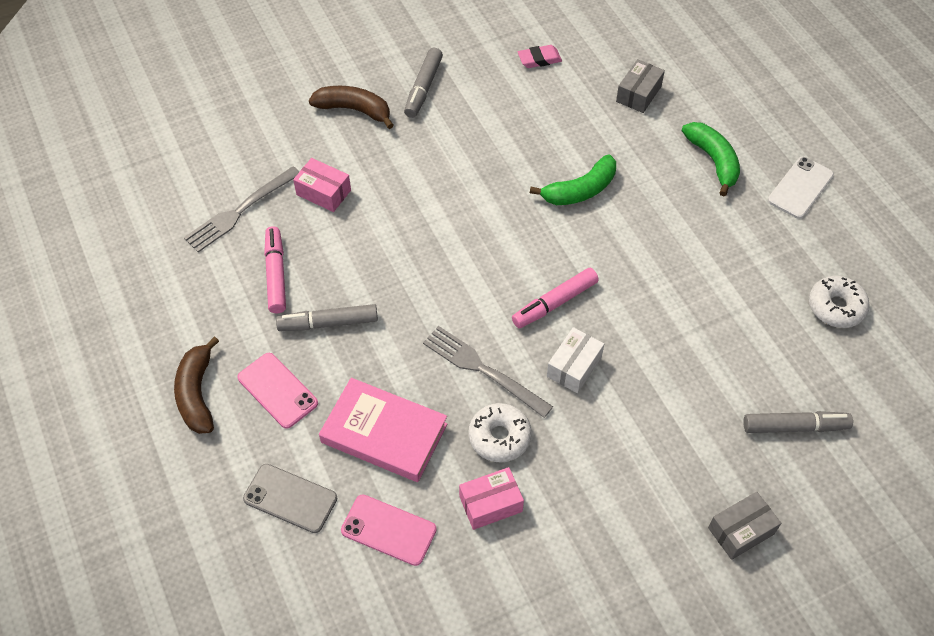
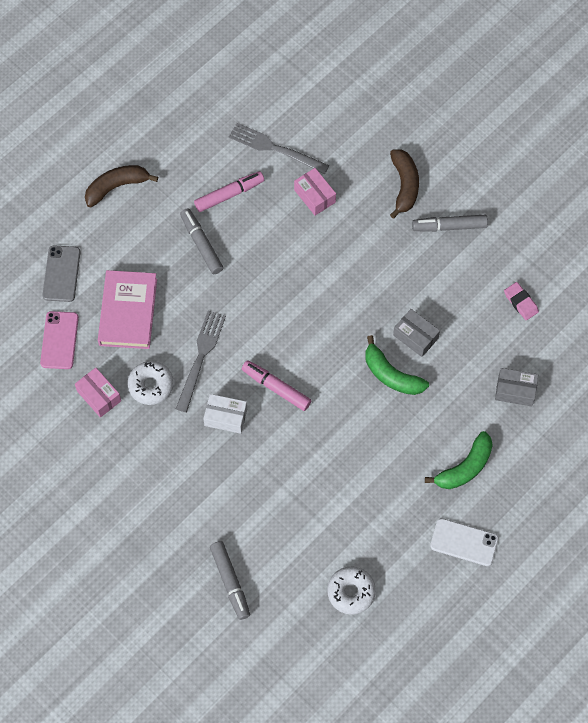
camera: 70 degrees right, 10 degrees up
(277, 390) = (136, 234): pink phone -> none
(323, 192) = (314, 196): pink box -> pink box turned 45 degrees counterclockwise
(741, 531) = (133, 562): grey box -> grey box (415, 336)

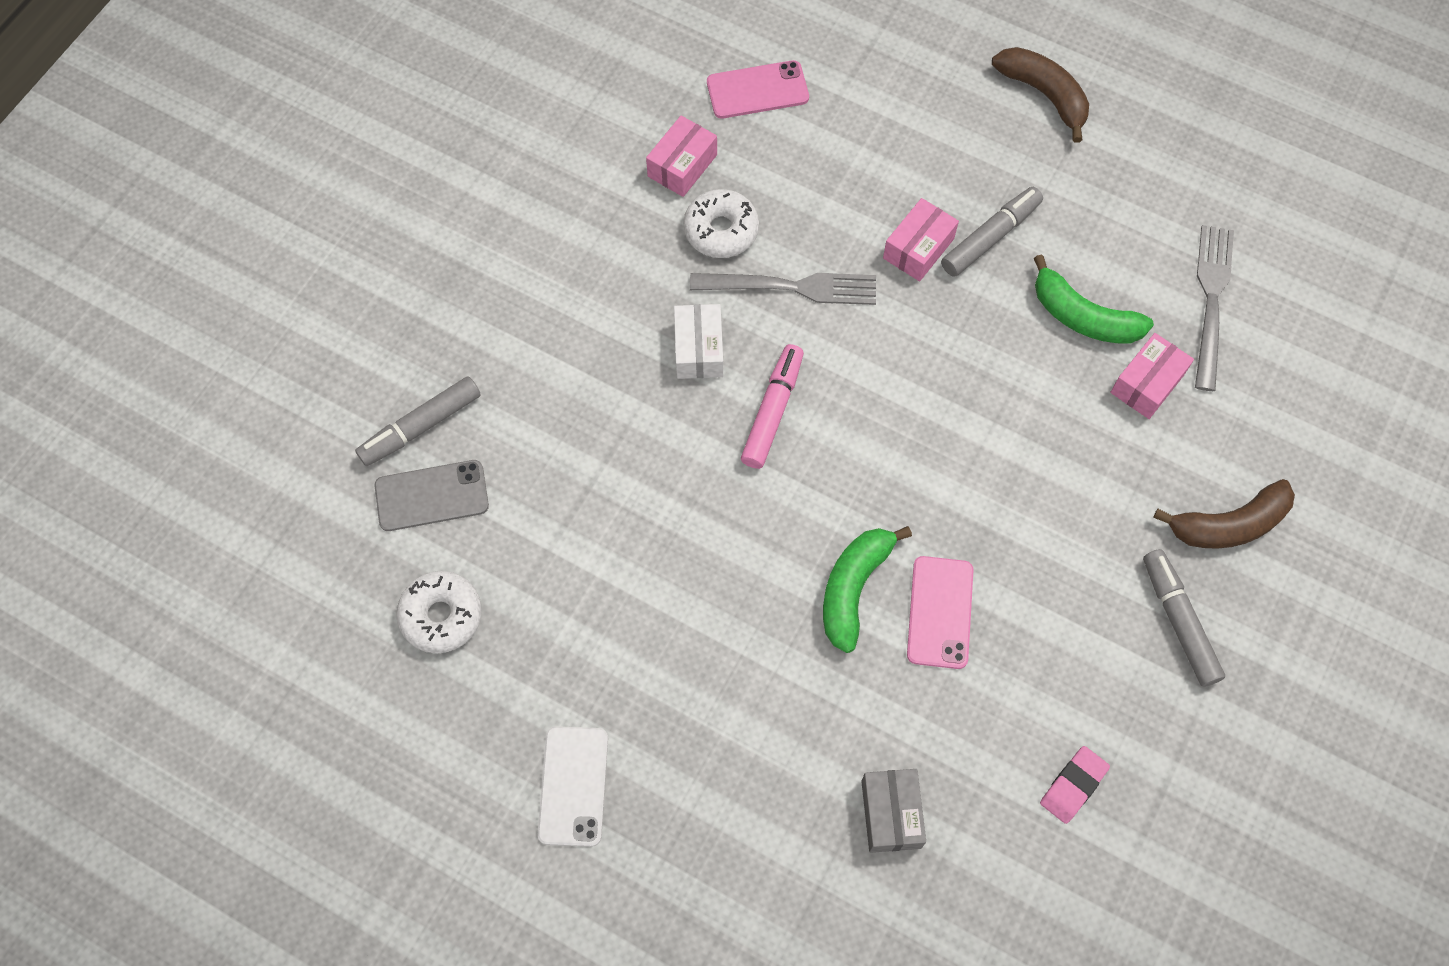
camera: 75 degrees right, 0 degrees up
(61, 274) = (868, 63): grey phone -> grey phone (431, 496)
(128, 312) = (835, 167): pink book -> none
(197, 283) = (918, 248): none -> pink box
(229, 194) = (1096, 254): pink marker -> none
(415, 336) = (940, 612): grey box -> pink phone
(465, 467) = (715, 756): green banana -> green banana (1083, 317)

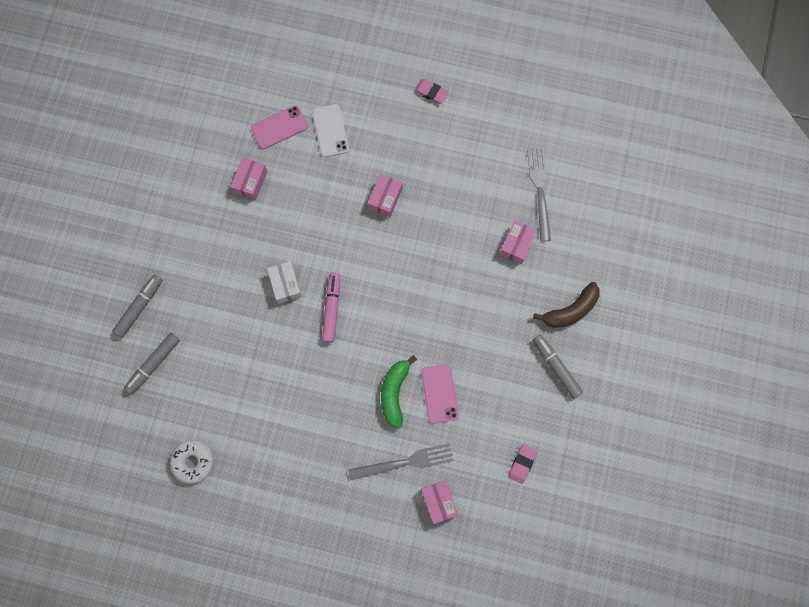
camera: 15 degrees left, 10 degrees up
(431, 496) = (170, 400): grey phone -> none
(573, 786) = (282, 530): white phone -> white phone (330, 131)
(721, 230) = (280, 214): white donut -> none
(793, 287) = (326, 237): grey fork -> grey fork (406, 462)
(891, 814) = (438, 501): grey box -> pink box
(990, 237) = (421, 183): grey marker -> grey marker (140, 307)
(1044, 95) = (431, 92): brown banana -> pink eraser
(1083, 317) = (477, 216): green banana -> none

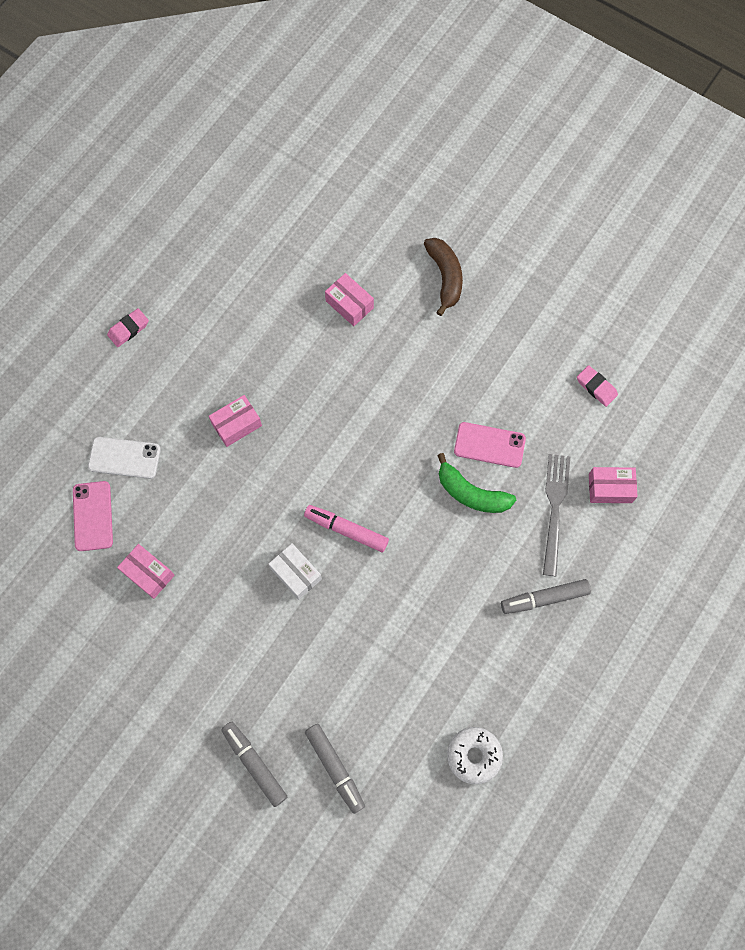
camera: 70 degrees left, 5 degrees down
(285, 284) = (296, 574): white box -> white box turned 45 degrees clockwise
(385, 198) = (236, 424): pink box -> pink box turned 75 degrees counterclockwise
(539, 189) = (295, 258): grey fork -> none
(556, 367) = (502, 315): grey marker -> grey marker (544, 598)

